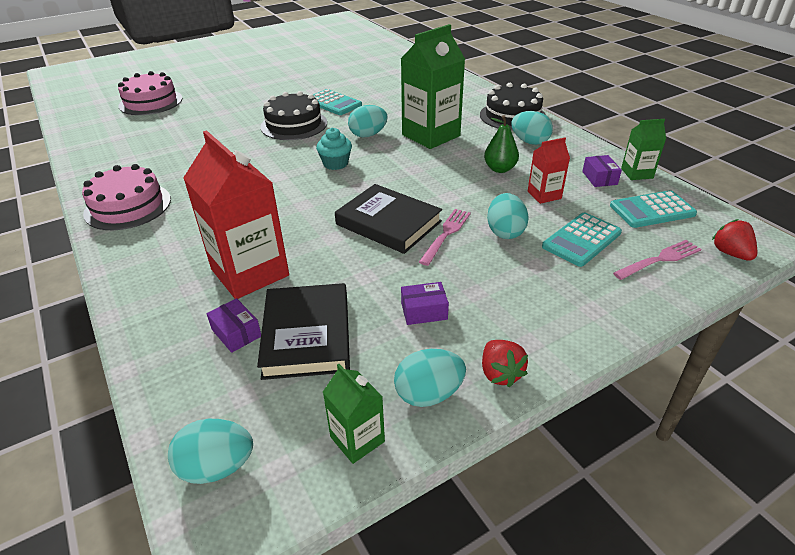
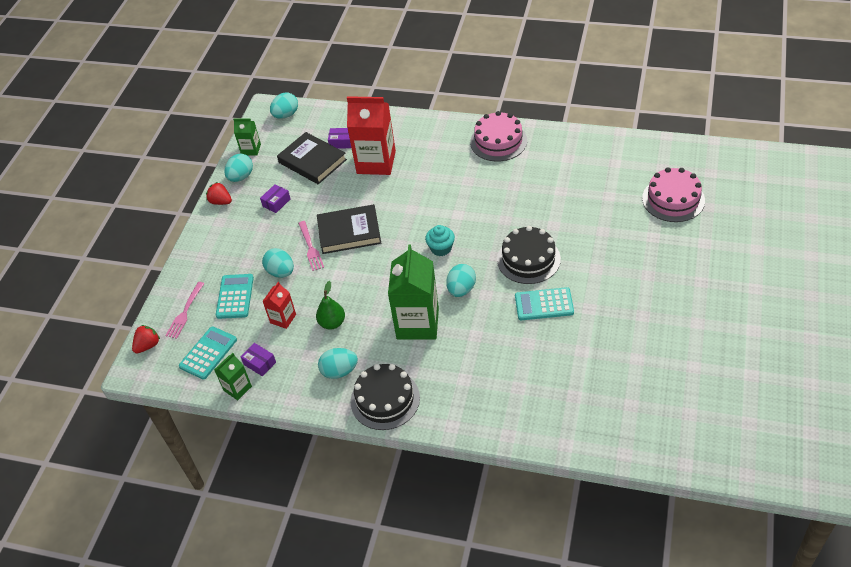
camera: 140 degrees right, 10 degrees up
(730, 253) = (148, 345): red strawberry -> red strawberry turned 75 degrees counterclockwise

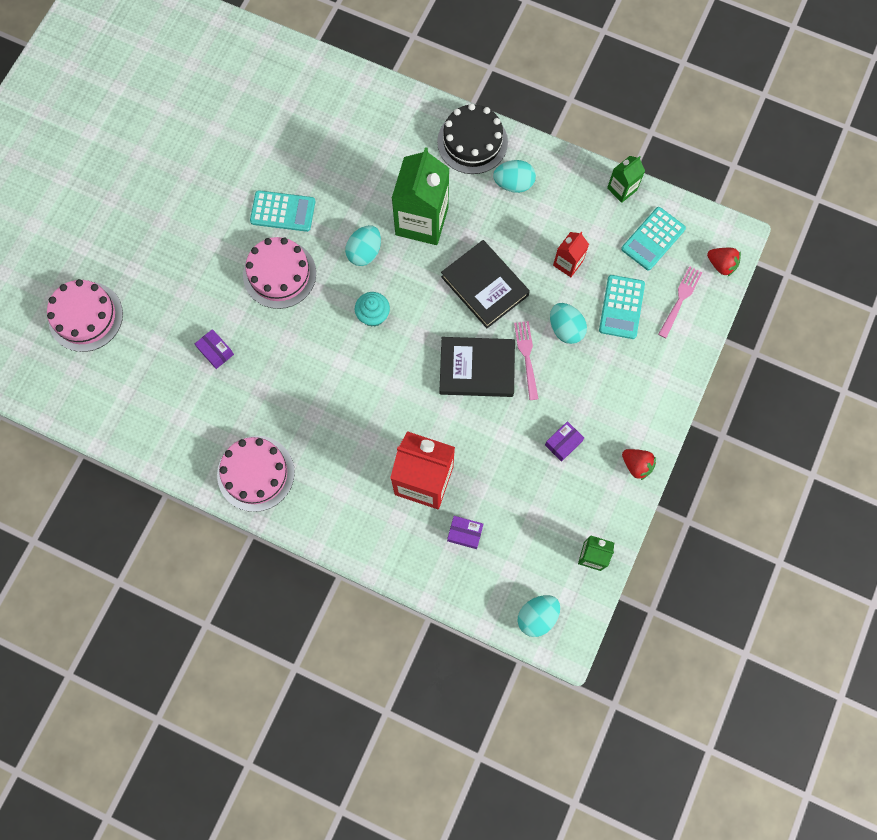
camera: 175 degrees left, 25 degrees up
(148, 345) = (721, 265): red strawberry -> red strawberry turned 105 degrees counterclockwise
(241, 177) = (608, 504): turquoise egg -> none
(260, 363) = (597, 213): purple box -> purple box (216, 351)
(312, 161) = (508, 507): black book -> black book (484, 286)
(332, 323) = (514, 244): green pear -> none
(528, 259) = (279, 274): black cake -> pink cake

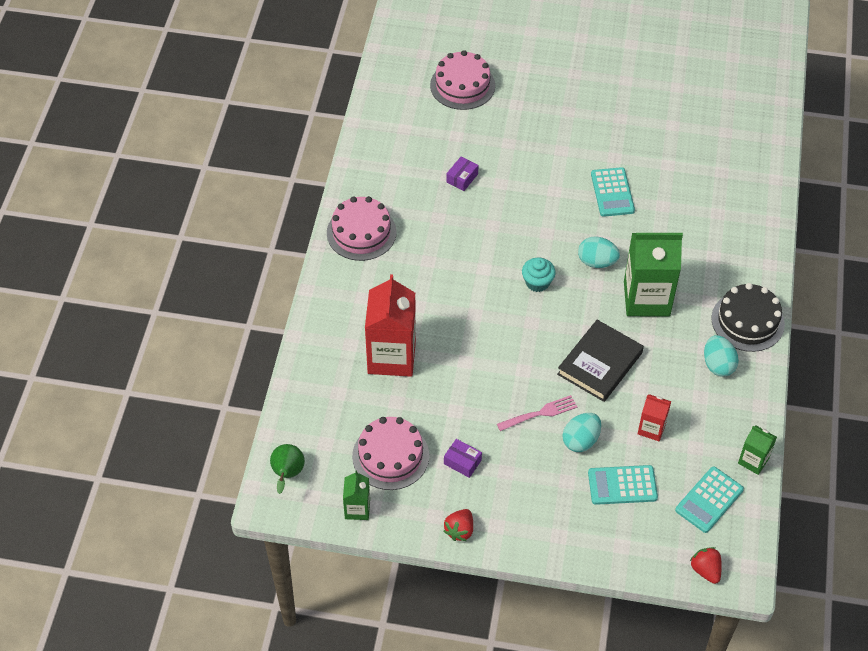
camera: 75 degrees right, 20 degrees down
(279, 274) = (551, 205): pink cake -> pink cake (390, 456)
(465, 533) = (350, 399): purple box -> none
(477, 368) = (513, 375): black book -> none
(537, 616) = (287, 474): turquoise egg -> green pear
(653, 239) = (709, 500): turquoise calculator -> turquoise calculator turned 75 degrees counterclockwise
(680, 300) = (651, 538): pink fork -> none
(721, 265) = (705, 570): red strawberry -> red strawberry turned 135 degrees clockwise

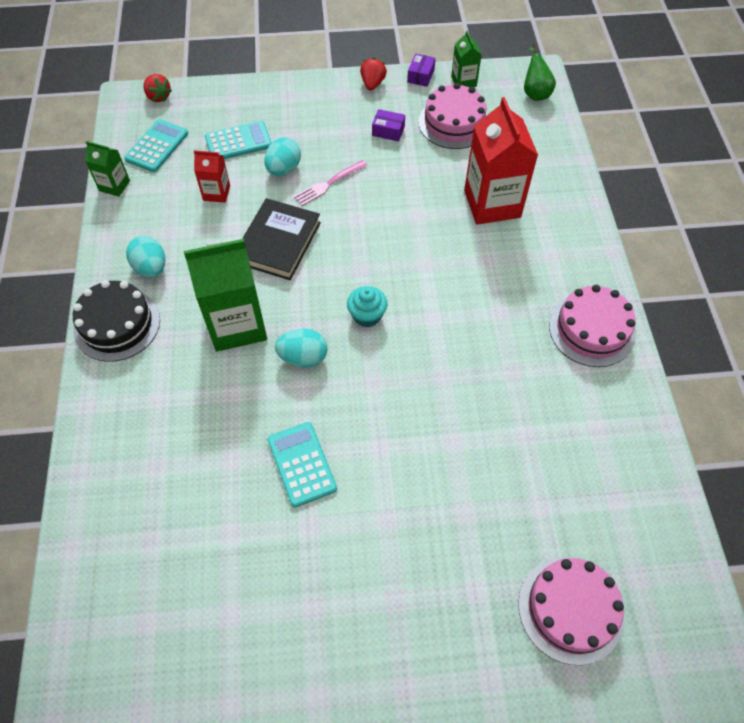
camera: 165 degrees right, 5 degrees up
(462, 178) = (505, 436): purple box -> purple box (421, 76)

